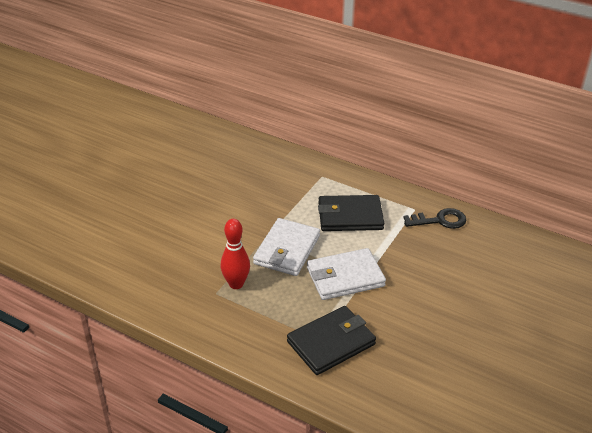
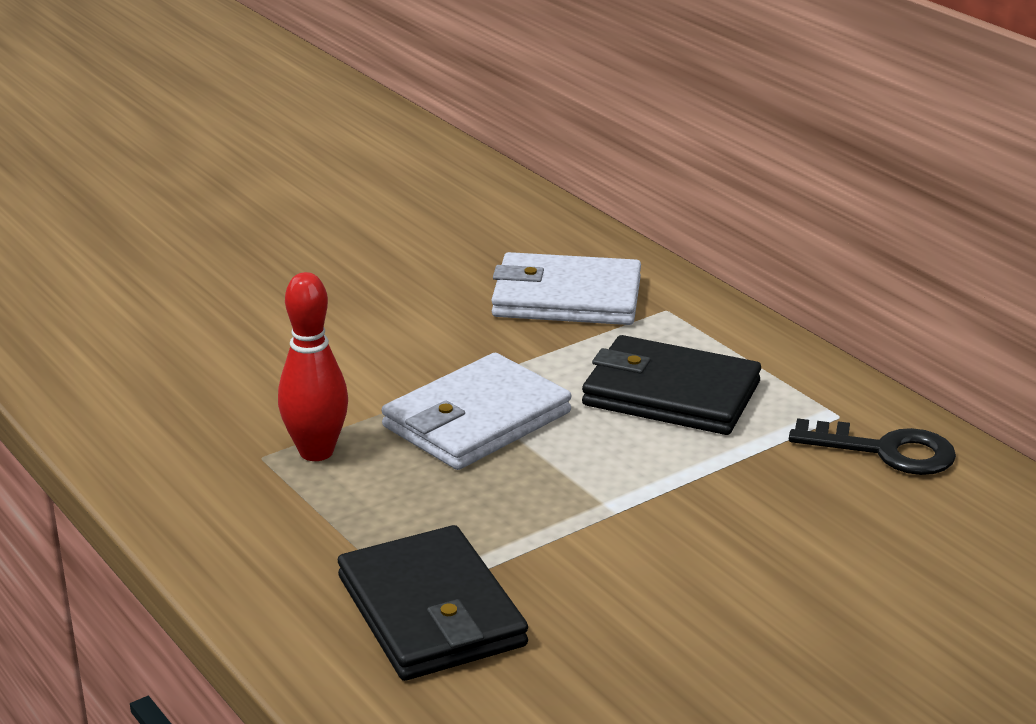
camera: 25 degrees right, 10 degrees down
(331, 343) = (431, 611): black wallet -> black wallet turned 75 degrees clockwise
(345, 277) = (566, 500): white wallet -> white wallet (566, 298)

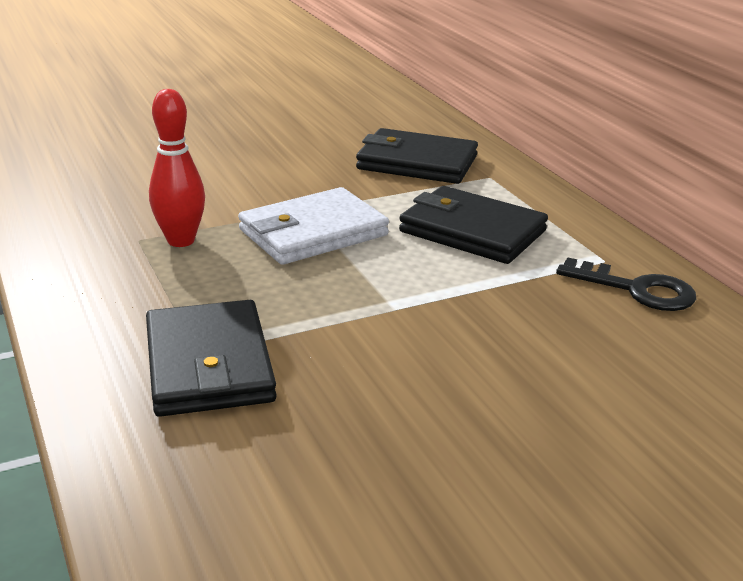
camera: 10 degrees right, 0 degrees up
(566, 298) = (416, 163): white wallet -> black wallet

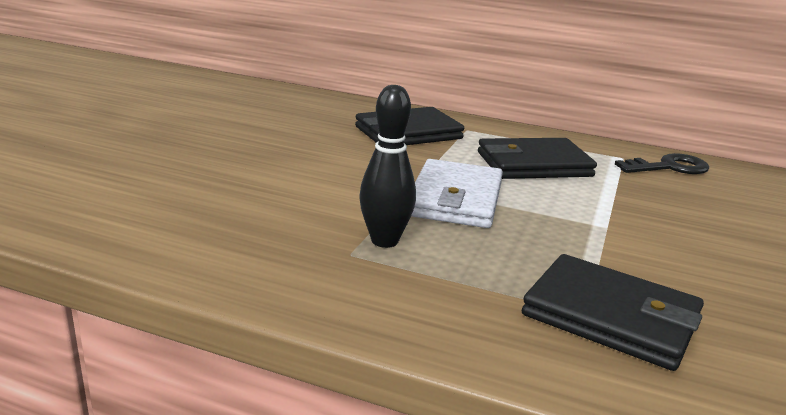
camera: 45 degrees left, 5 degrees down
(181, 241) = (384, 241): red bowling pin -> black bowling pin

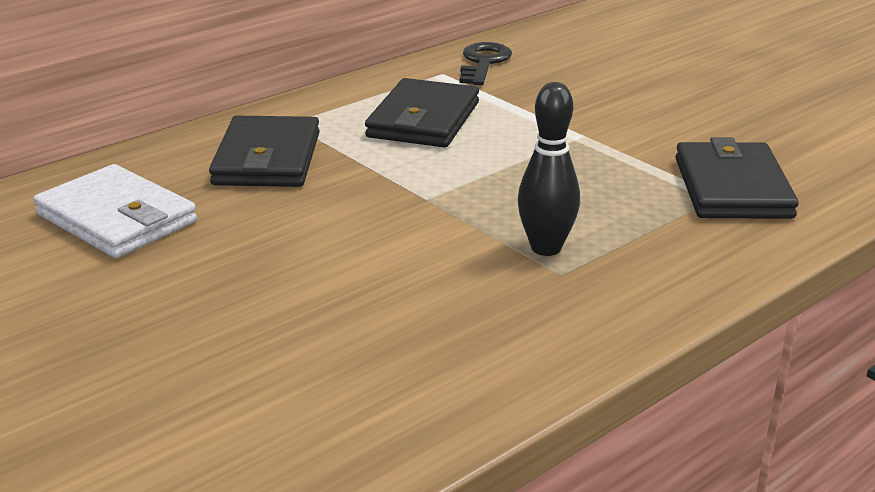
camera: 60 degrees left, 5 degrees up
(455, 199) = (477, 185): white wallet -> white wallet (117, 218)
(611, 317) = (732, 188): black wallet -> black wallet turned 60 degrees counterclockwise

